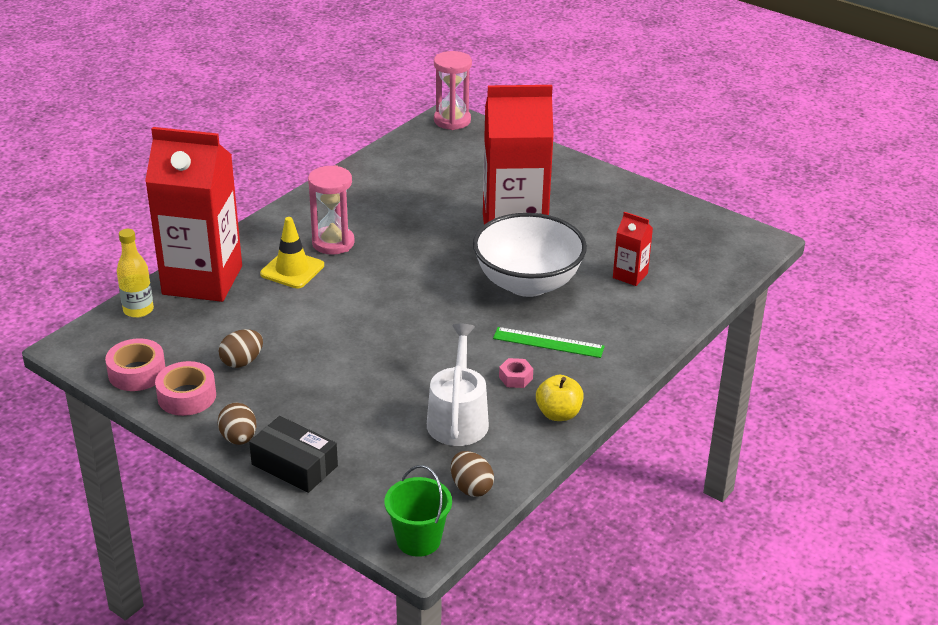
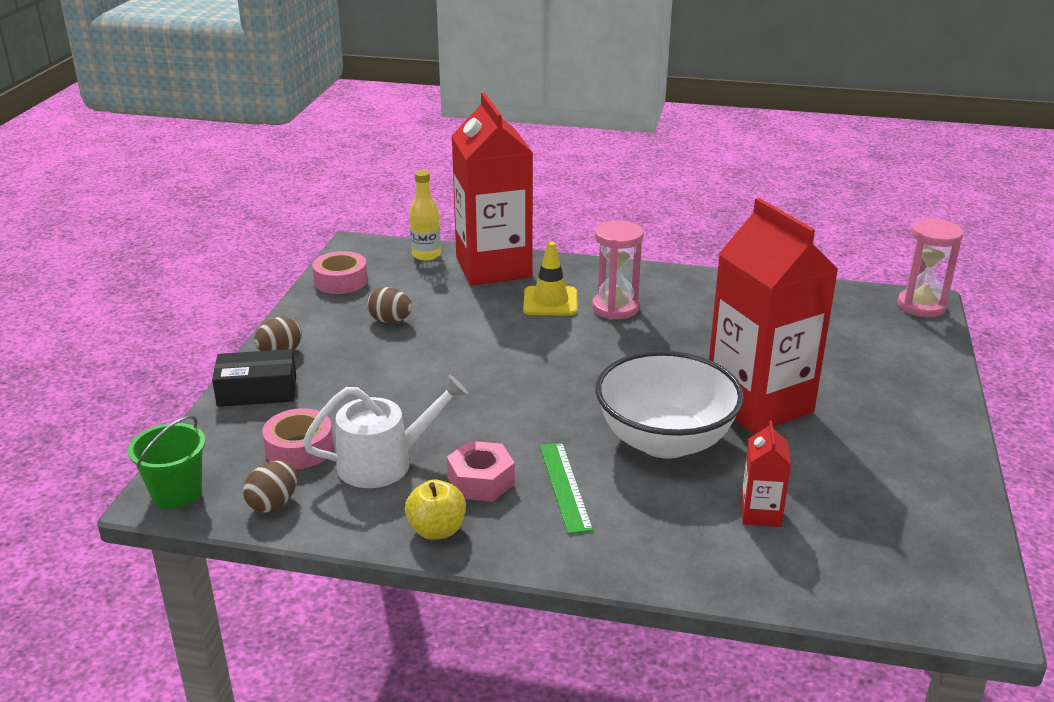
camera: 65 degrees right, 5 degrees down
(187, 396) = (323, 311): pink tape -> pink tape (299, 448)
(294, 465) = (257, 391): black box -> black box turned 75 degrees clockwise
(515, 378) = (481, 481): pink nut -> pink nut, size x1.62

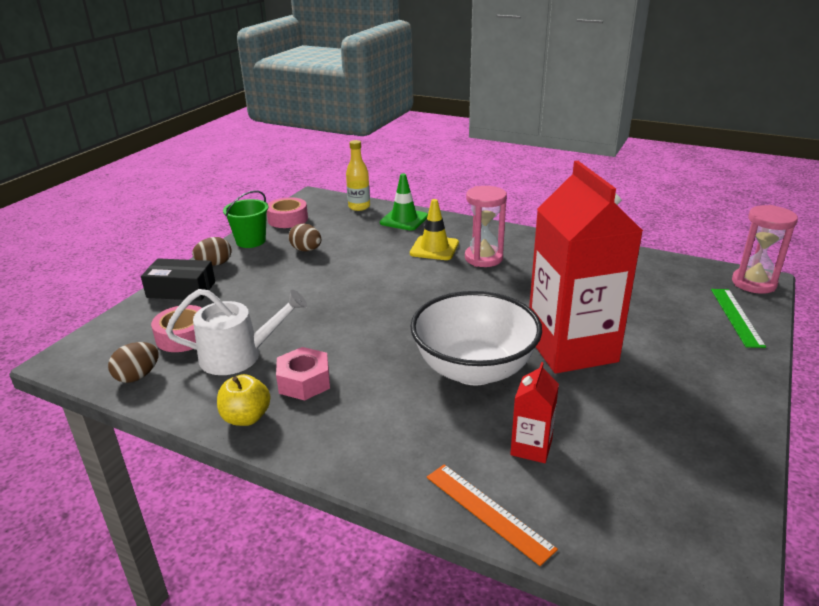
camera: 15 degrees right, 0 degrees up
(176, 493) = (76, 358): green bucket -> green bucket (251, 241)
(493, 267) = (404, 220): red carton -> green traffic cone
(565, 486) = (370, 396): green ruler -> green ruler (736, 317)
(745, 582) = (488, 511): none -> orange ruler

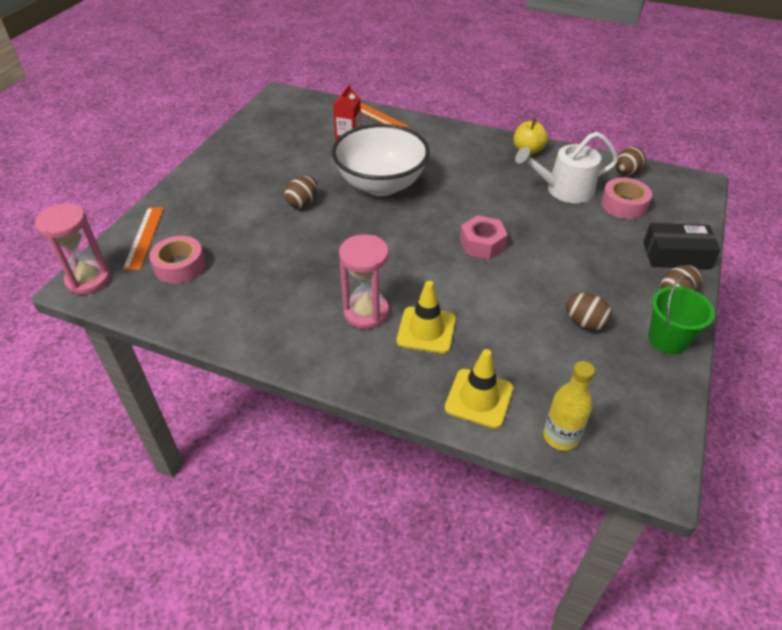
camera: 175 degrees right, 15 degrees up
(288, 219) = (653, 395): pink tape -> pink tape (180, 266)
(304, 382) = (502, 172): pink nut -> pink nut (482, 244)
(404, 220) = (479, 398): green traffic cone -> yellow traffic cone
(571, 348) = (303, 203): red carton -> brown egg
(736, 317) = (144, 237): green ruler -> orange ruler

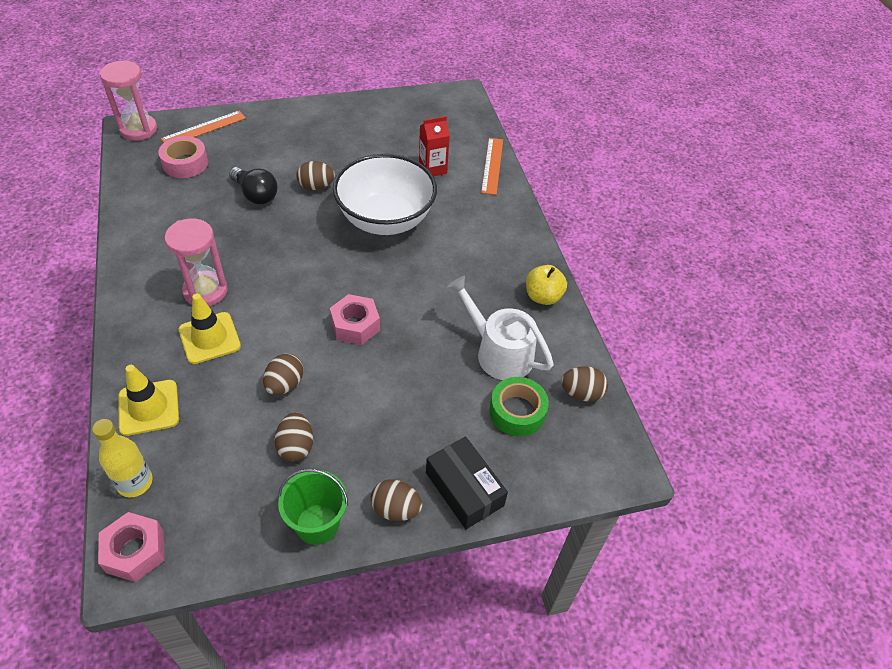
camera: 50 degrees right, 5 degrees up
(274, 239) = (255, 194): none -> black light bulb
(515, 305) = (284, 384): none -> brown egg
(623, 205) = (517, 412): pink tape -> green tape
(637, 461) = (135, 551): none -> pink nut

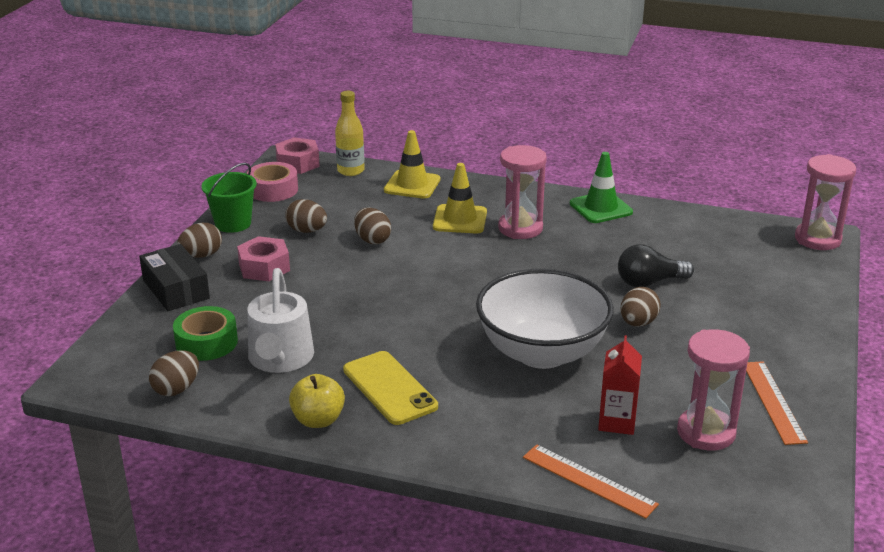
camera: 125 degrees right, 20 degrees down
(138, 253) = (601, 208): none -> green traffic cone
(185, 163) = (734, 254): pink tape -> pink tape (273, 190)
(204, 128) = (802, 277): orange ruler -> orange ruler (773, 401)
(355, 325) = (402, 289): pink nut -> pink nut (264, 267)
(414, 135) = (706, 432): none -> pink hourglass
(464, 489) = (176, 289): black box -> black box turned 60 degrees clockwise
(482, 277) = (389, 388): none -> yellow phone
(499, 352) = (280, 359): white watering can -> white watering can turned 105 degrees clockwise

